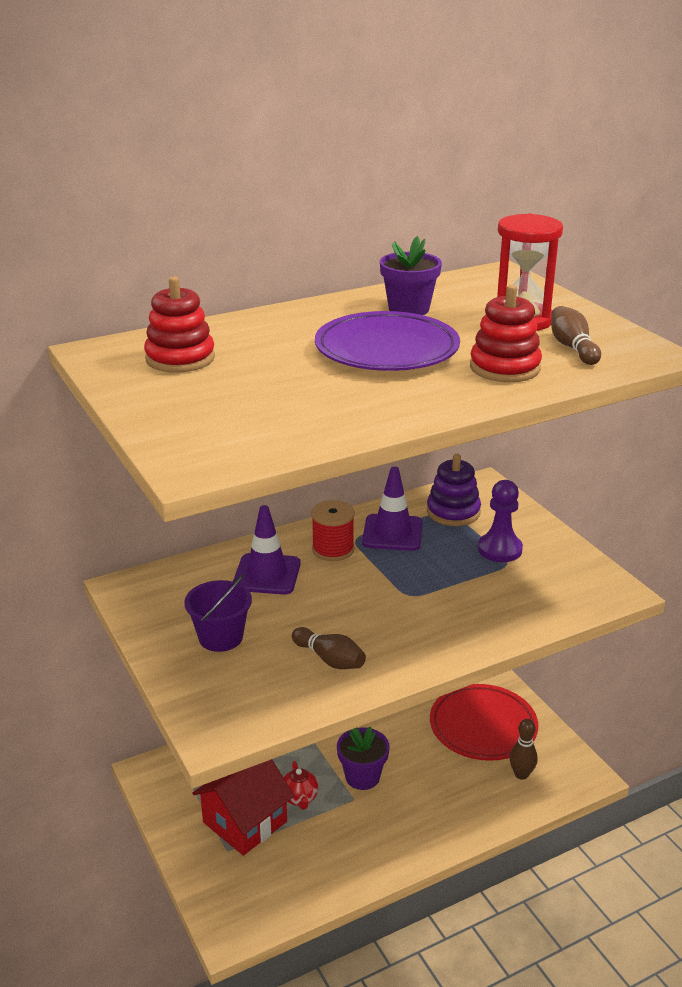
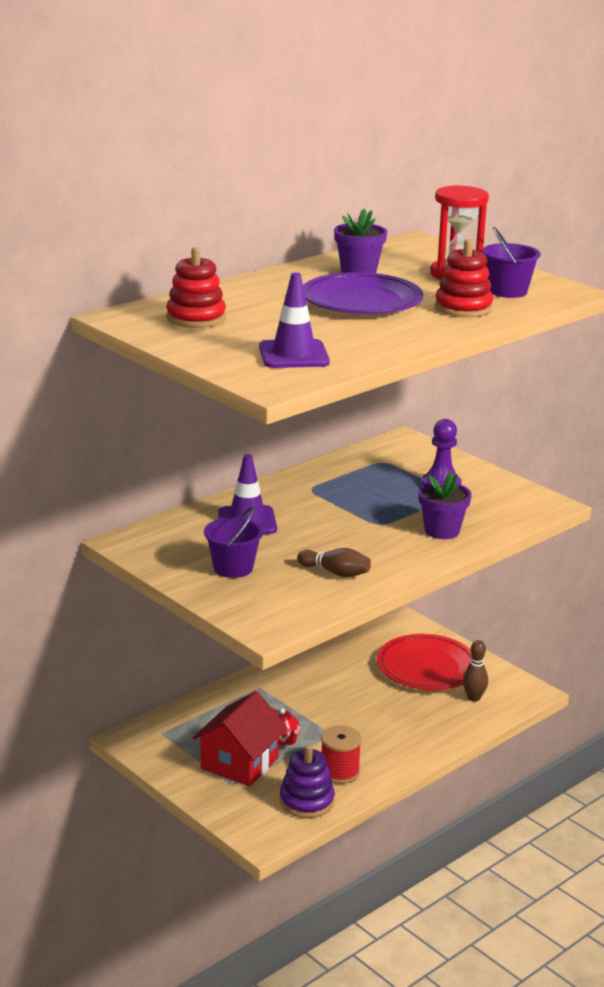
camera: 15 degrees left, 5 degrees down
(333, 549) = (295, 498): red spool -> red spool (339, 772)
(362, 777) = (332, 717): purple flower pot -> purple flower pot (442, 531)
(392, 533) = (342, 482): purple traffic cone -> purple traffic cone (293, 355)
(453, 512) = (388, 462): purple stacking toy -> purple stacking toy (306, 801)
(572, 348) = (507, 291): brown bowling pin -> purple bucket

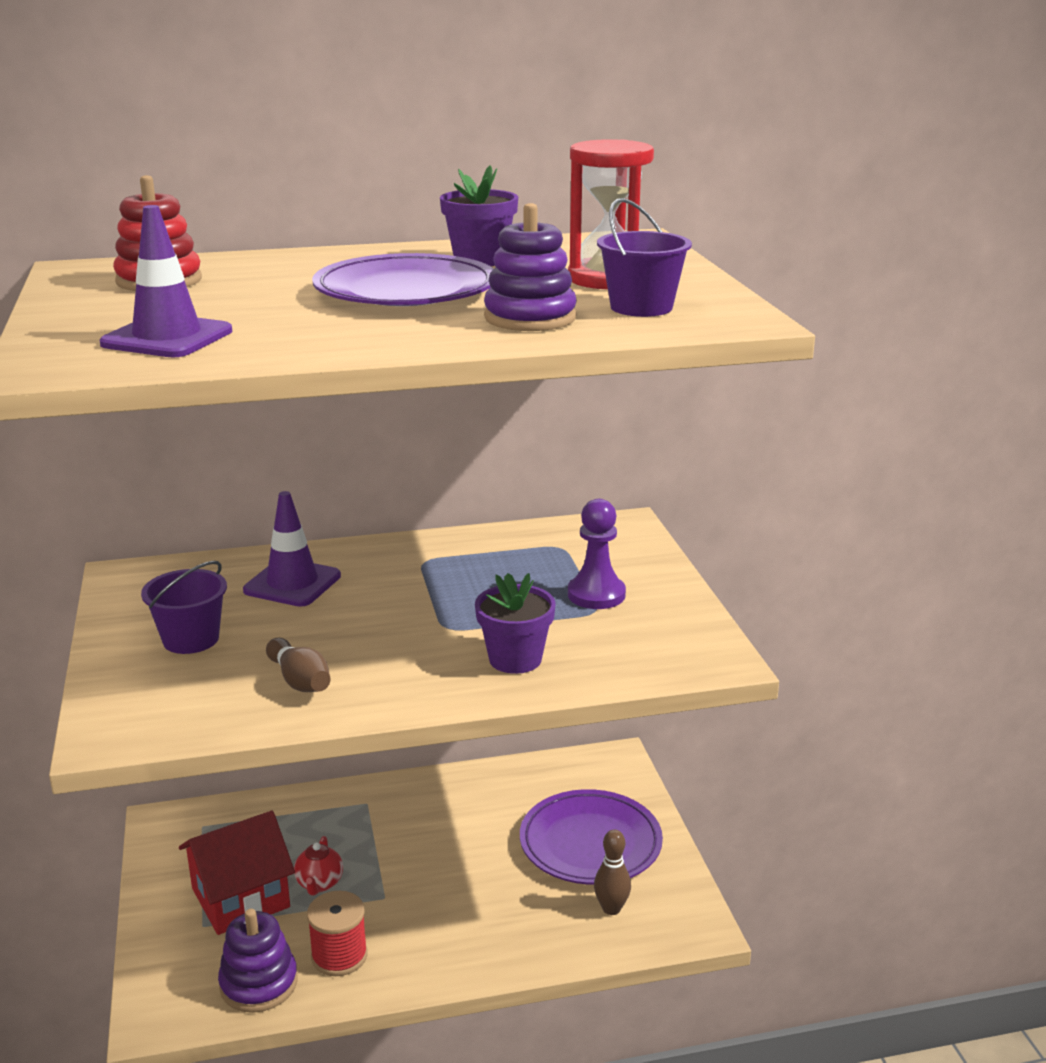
camera: 30 degrees right, 0 degrees up
(427, 668) = (590, 843): red plate -> purple plate
(463, 308) = (530, 318): red stacking toy -> purple stacking toy

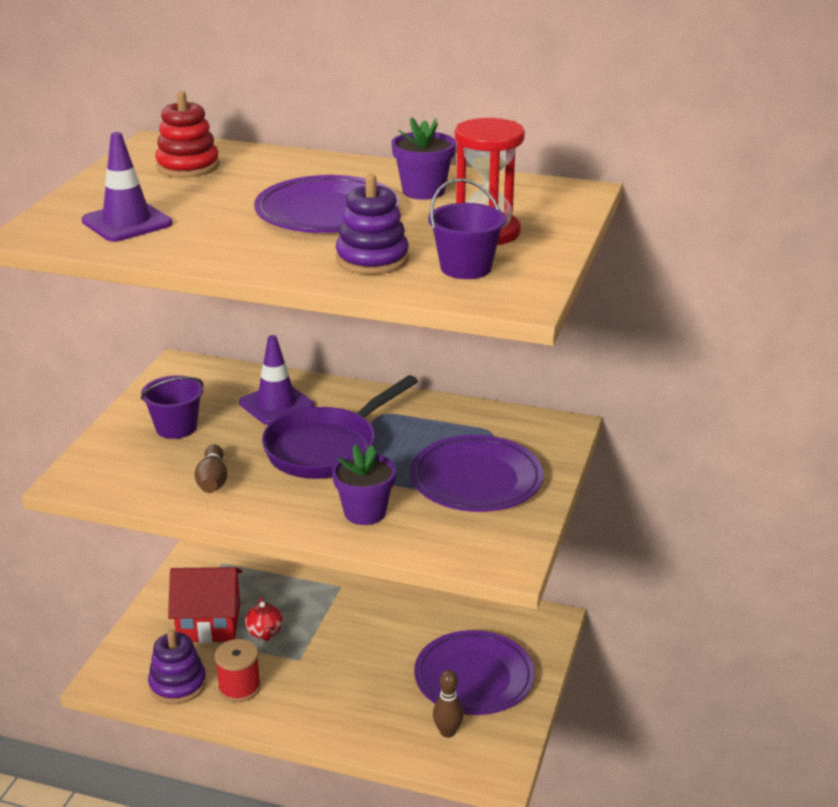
camera: 30 degrees right, 5 degrees up
(319, 883) = (264, 632): red teapot -> red teapot turned 45 degrees counterclockwise
(401, 609) = (327, 448): none -> purple pan
(596, 594) = (476, 480): purple pawn -> purple plate

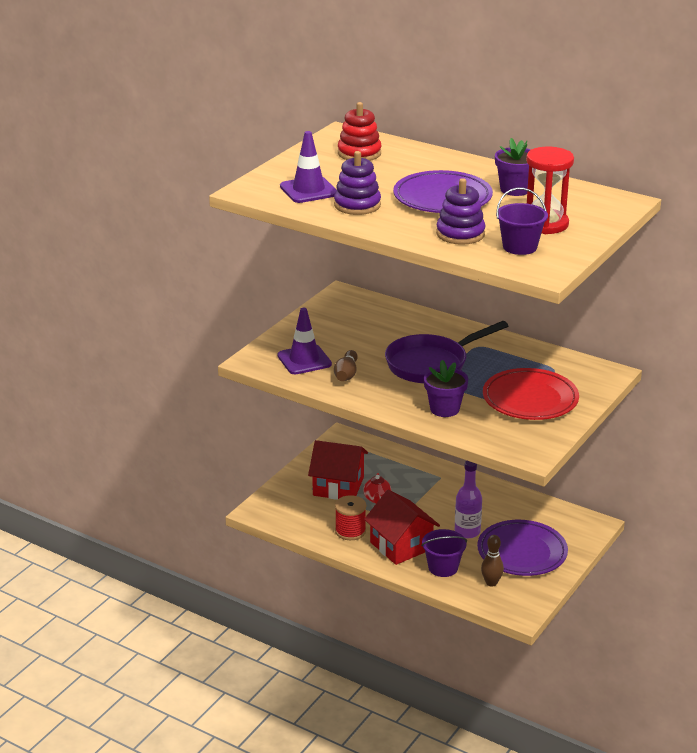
camera: 15 degrees right, 0 degrees up
(176, 427) = (329, 336): purple bucket -> purple bucket (443, 567)
(178, 684) = (307, 522): purple stacking toy -> purple stacking toy (357, 205)
(276, 404) = (404, 330): purple traffic cone -> purple traffic cone (304, 360)
(313, 697) = (401, 545): none -> red house
(395, 660) = (467, 531): none -> purple bottle
(476, 480) = (530, 399): purple plate -> red plate

